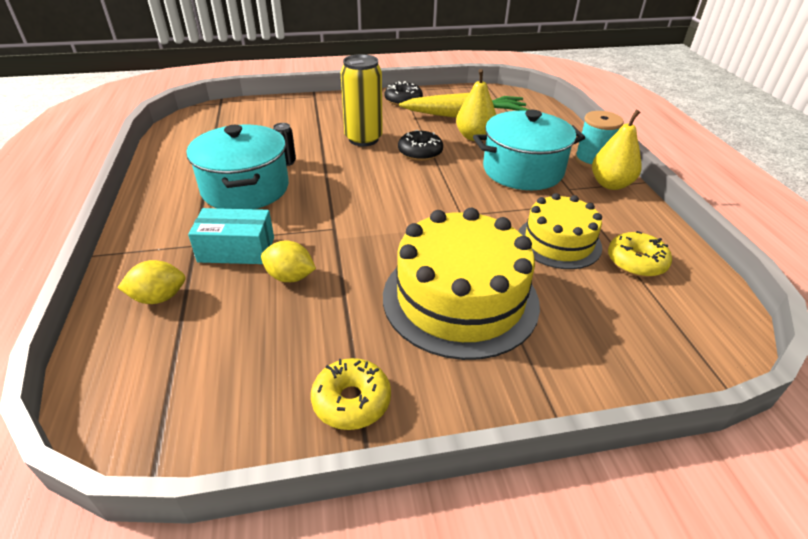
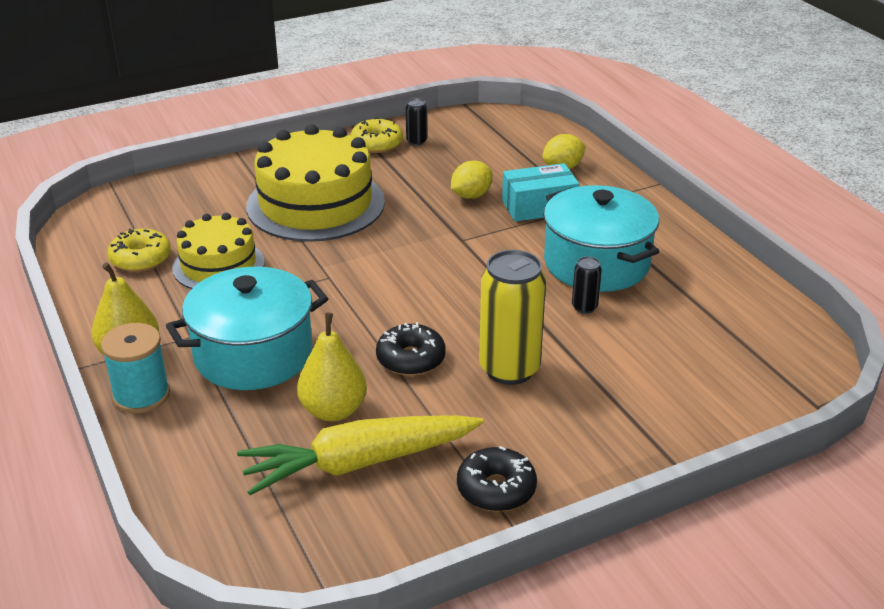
camera: 165 degrees right, 5 degrees down
(290, 277) = (471, 195): yellow lemon -> yellow lemon turned 45 degrees counterclockwise
(293, 393) = (416, 141): none -> black can

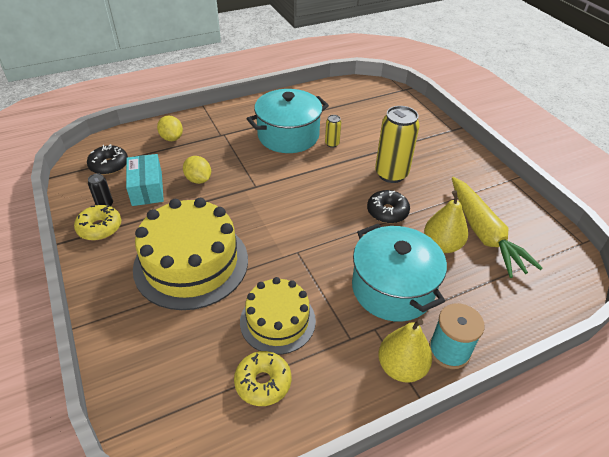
camera: 90 degrees left, 10 degrees up
(496, 489) = (486, 184): black donut -> black donut (109, 165)
(539, 207) = (220, 151): turquoise box -> turquoise box (147, 188)
(584, 307) = (332, 144): black can -> yellow can

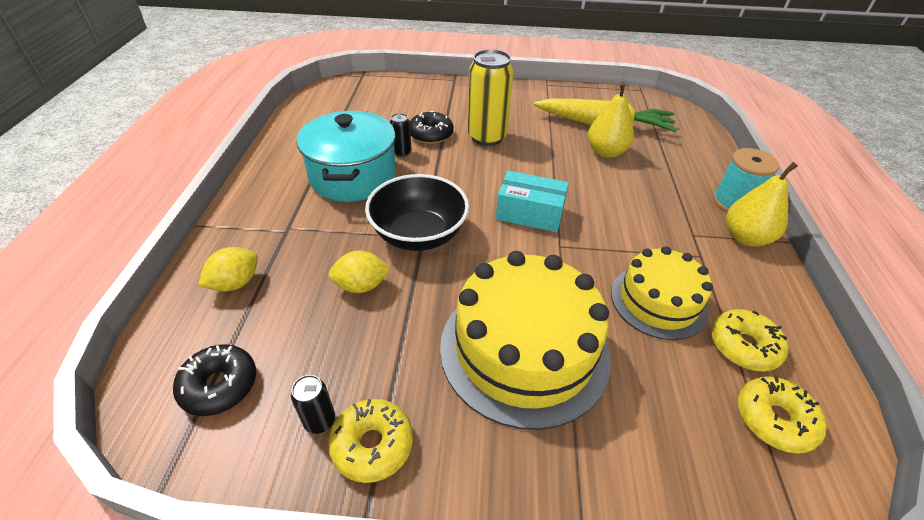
camera: 60 degrees left, 0 degrees up
(147, 188) = (328, 350): turquoise box -> turquoise box (530, 213)
(172, 138) = (235, 283): yellow lemon -> yellow lemon turned 45 degrees counterclockwise
(202, 410) = (774, 419): none -> yellow donut
(256, 184) = (419, 235): none -> black bowl
(332, 144) = (402, 152): yellow can -> black can
(387, 212) = (540, 162): black donut -> black donut (431, 134)
(392, 288) = (646, 202): turquoise pot -> none

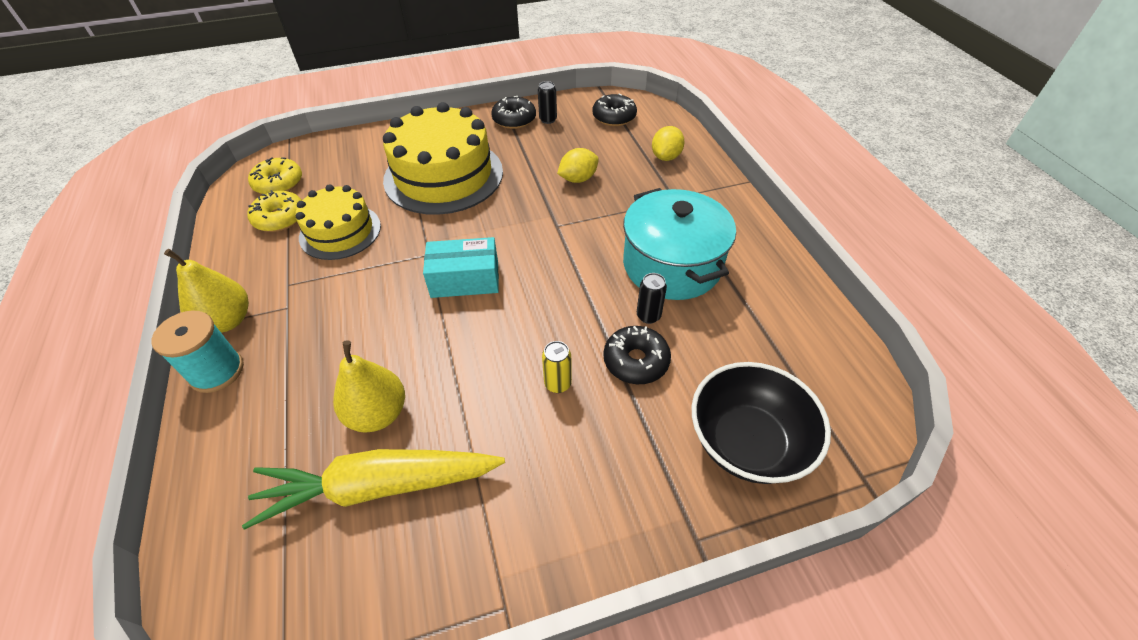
camera: 160 degrees right, 5 degrees up
(372, 445) = (514, 119): yellow donut -> black donut
(419, 235) = (561, 226): black bowl -> black bowl (747, 442)
(487, 137) = (557, 384): yellow can -> yellow can, size x0.46

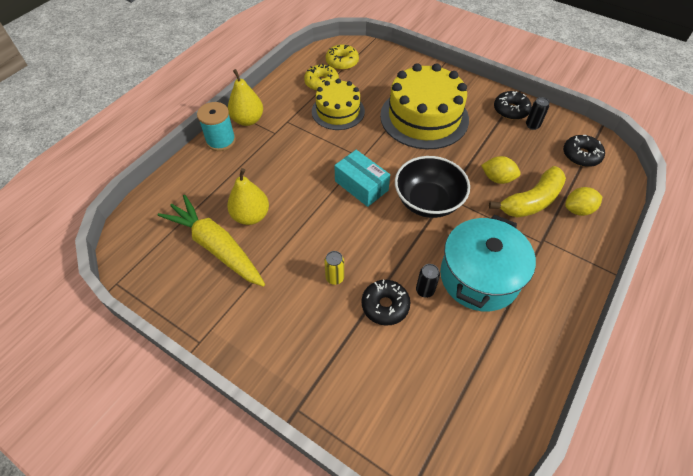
camera: 50 degrees right, 5 degrees up
(626, 176) = (531, 201): none -> yellow banana
(747, 442) = (381, 401): black bowl -> black bowl (428, 201)

